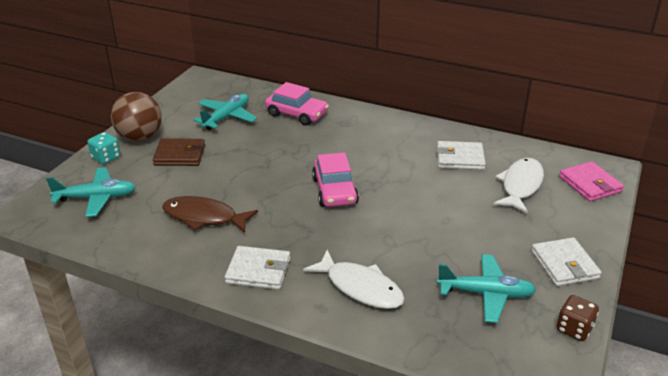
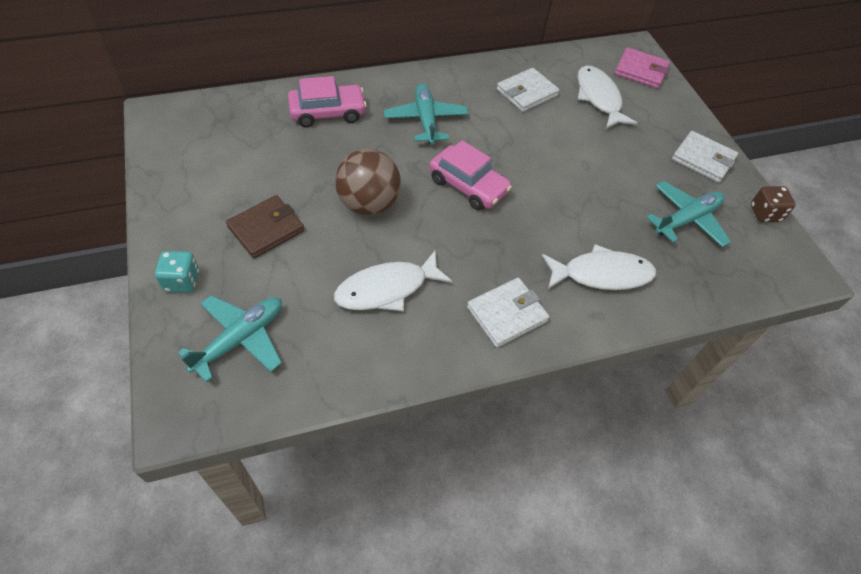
camera: 45 degrees left, 20 degrees up
(140, 137) = (188, 231): brown ball -> brown ball (368, 204)
(204, 217) = (387, 289): brown fish -> white fish
(227, 117) = (258, 153): turquoise plane -> turquoise plane (425, 120)

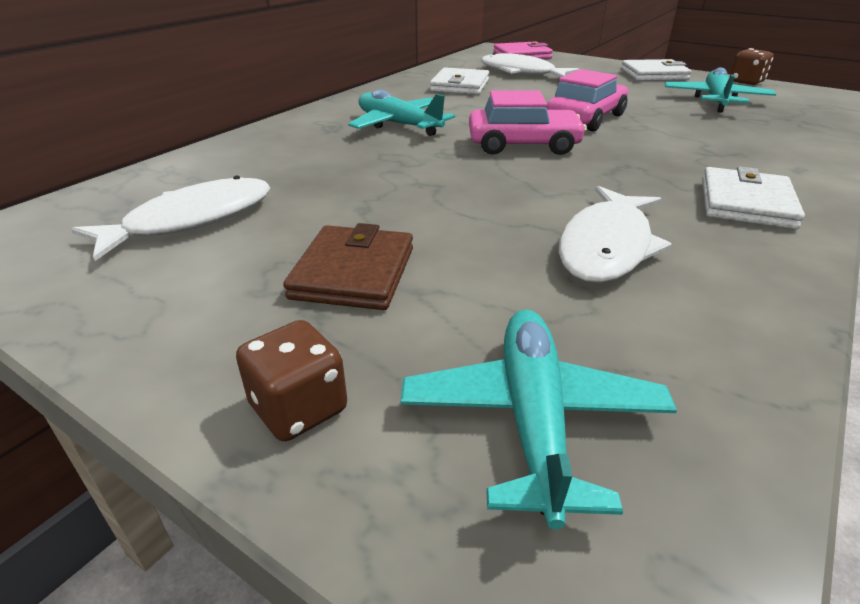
camera: 35 degrees left, 20 degrees down
(182, 281) = (299, 408): turquoise dice -> brown dice
(327, 112) = (273, 155): pink car -> pink car (585, 118)
(368, 204) = (449, 195): brown ball -> none
(601, 274) = (741, 146): white fish -> white fish (191, 220)

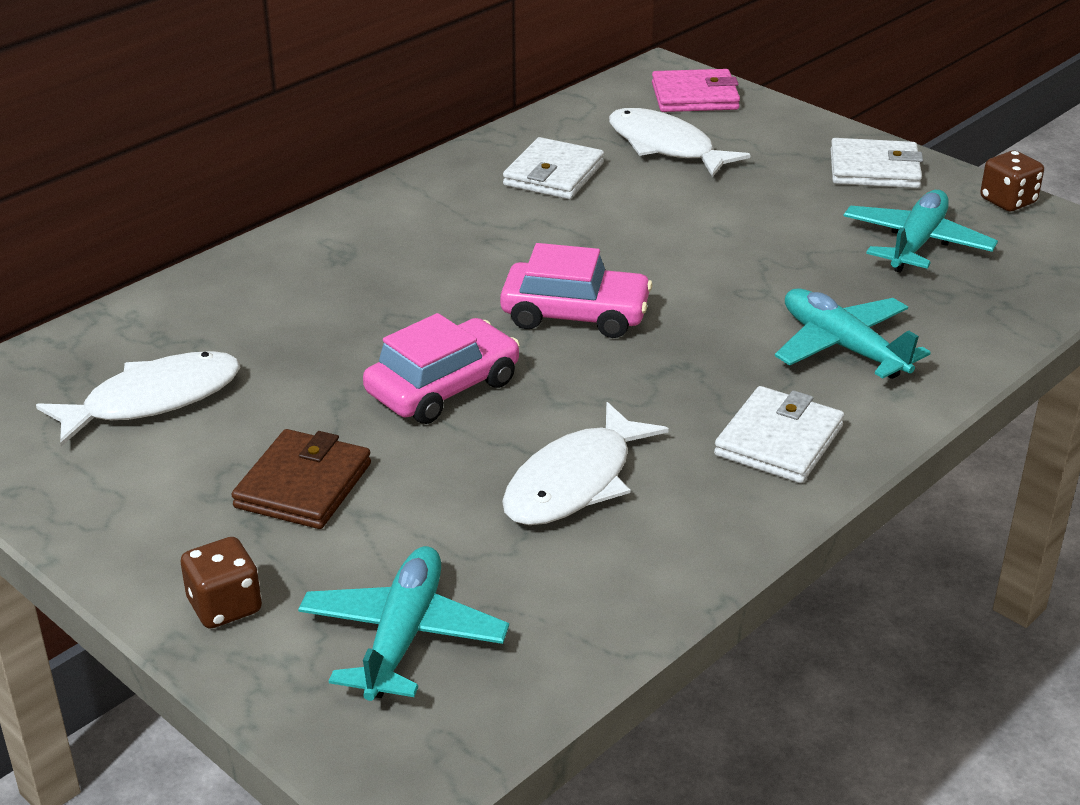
camera: 10 degrees right, 0 degrees up
(398, 125) = (429, 258): turquoise plane -> turquoise plane (842, 347)
(585, 118) = (692, 268): pink car -> pink car (443, 387)

